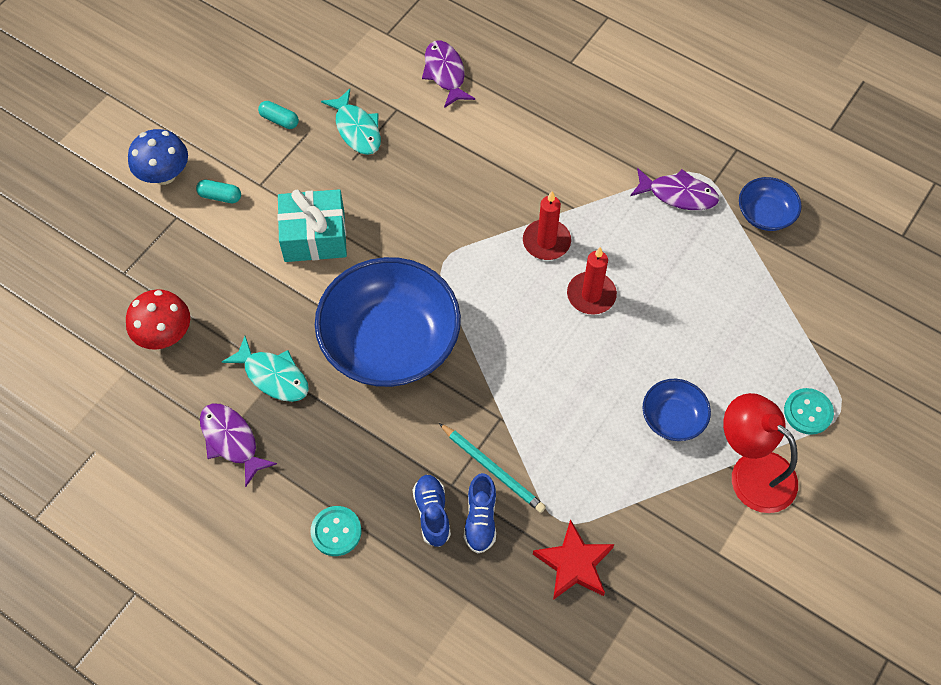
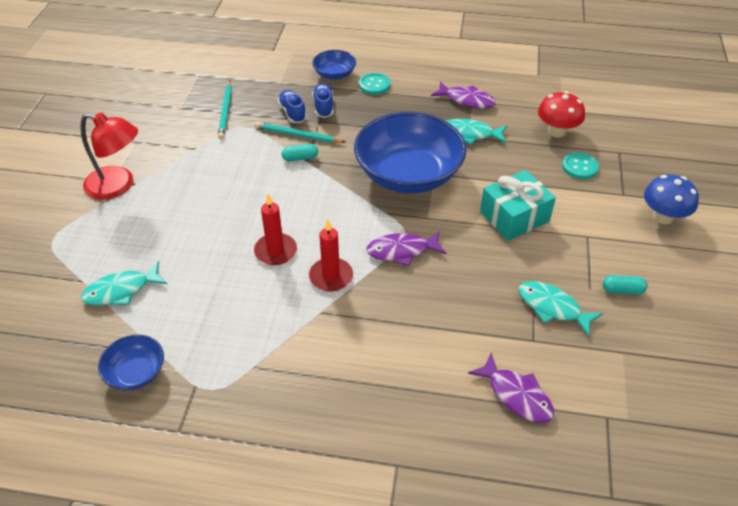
camera: 155 degrees right, 15 degrees down
(220, 196) = (608, 217): turquoise capsule -> turquoise capsule (300, 158)
(432, 513) = (323, 107): blue shoe -> blue shoe turned 150 degrees counterclockwise
(574, 564) = (226, 112): red star -> turquoise pencil
(673, 418) = (183, 196): blue bowl -> blue bowl (334, 74)
(678, 194) = (227, 359): purple fish -> purple fish (402, 251)
(768, 309) = (121, 290): none -> turquoise fish
(808, 412) = (79, 232): turquoise button -> turquoise button (579, 167)

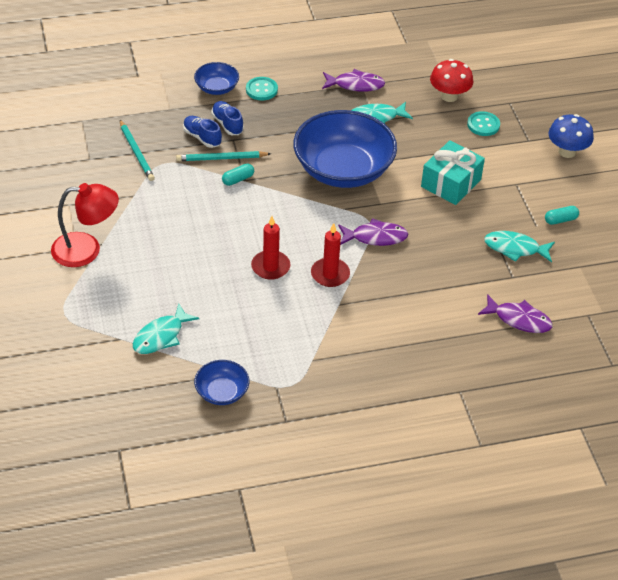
camera: 25 degrees left, 0 degrees up
(402, 251) = (375, 237): purple fish -> purple fish turned 150 degrees counterclockwise

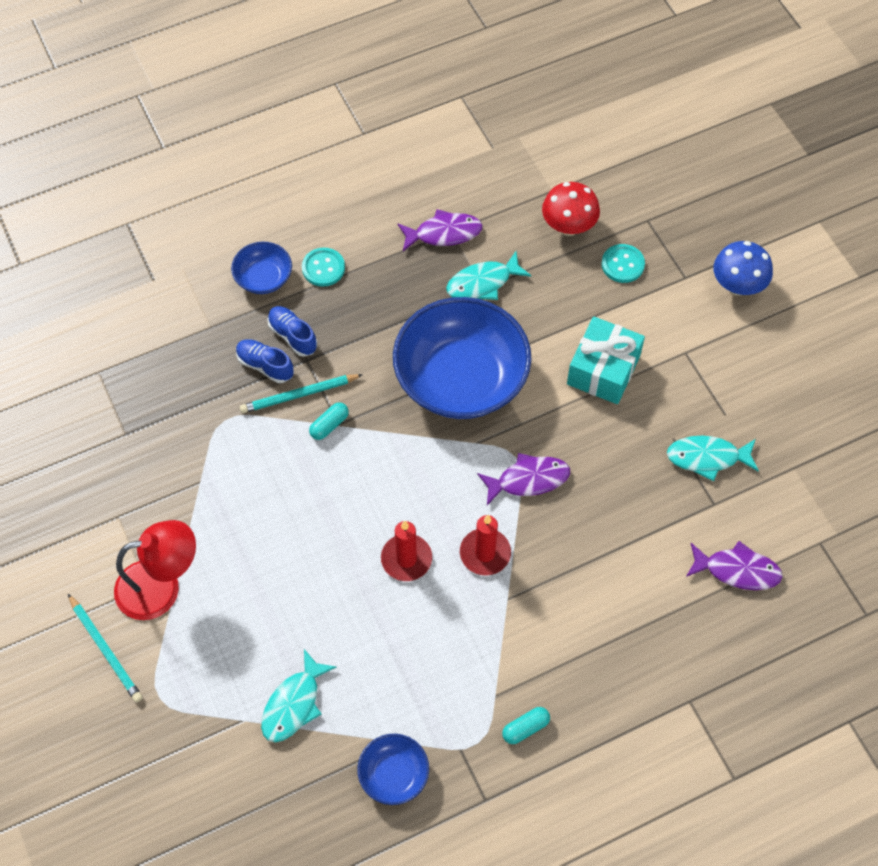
camera: 10 degrees left, 15 degrees up
(136, 152) = (185, 410): turquoise pencil -> turquoise pencil (106, 650)
(560, 220) = (754, 399): turquoise capsule -> turquoise capsule (525, 728)

